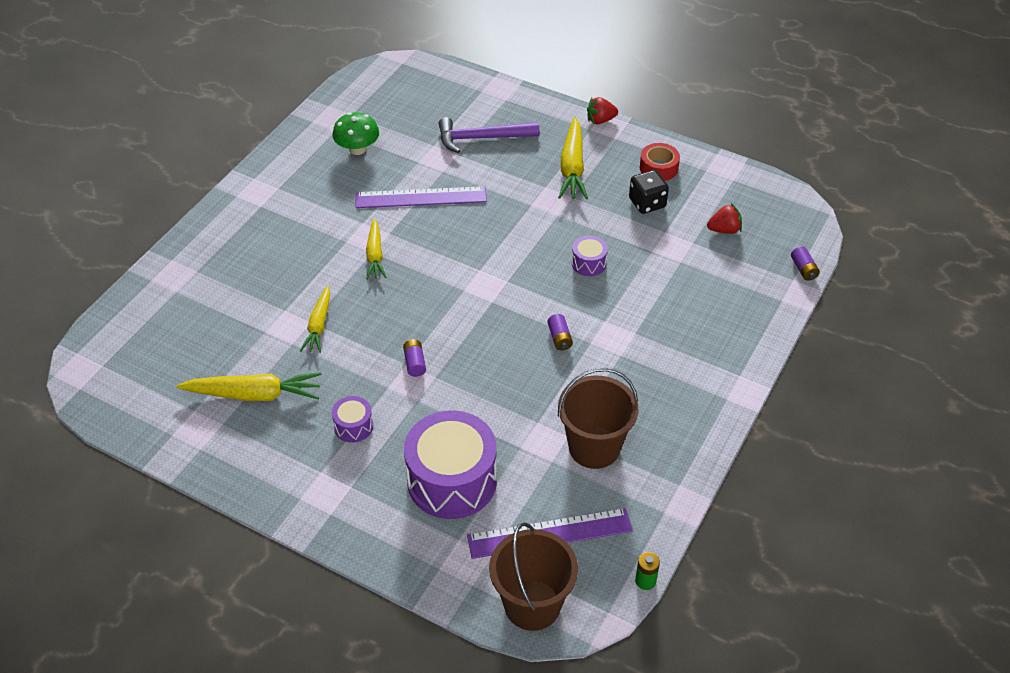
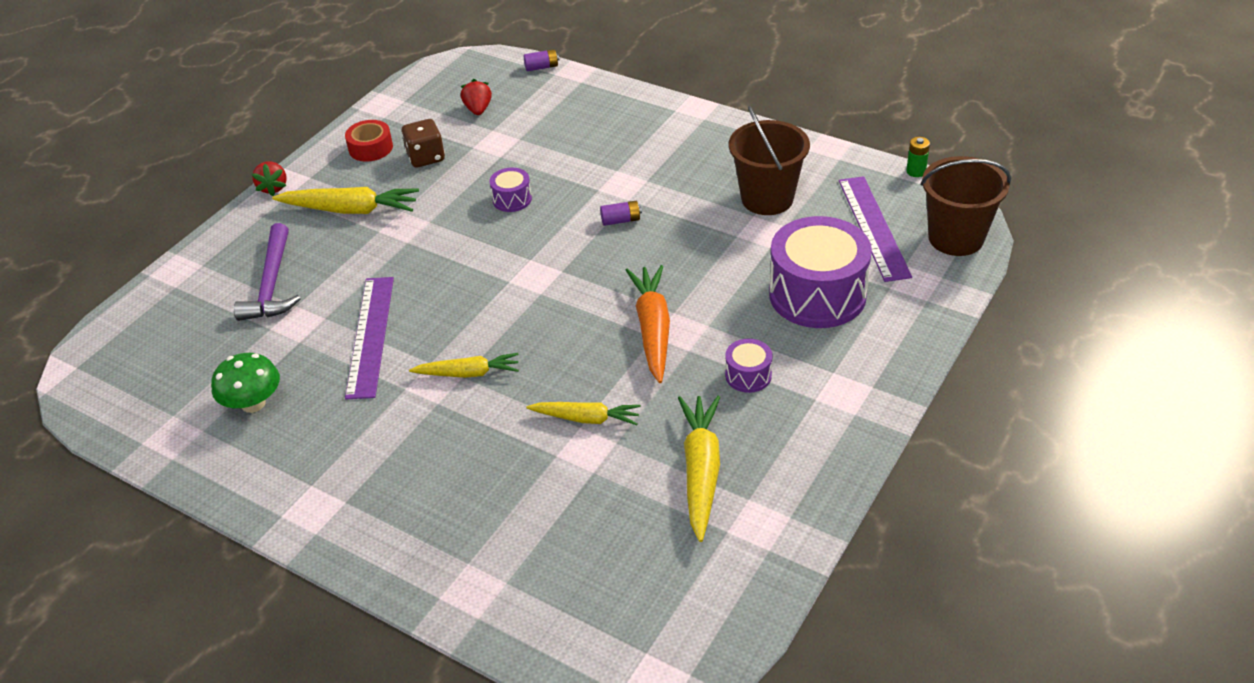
camera: 85 degrees left, 5 degrees down
(414, 363) = (653, 329): purple battery -> orange carrot
(647, 203) = (426, 157): black dice -> brown dice

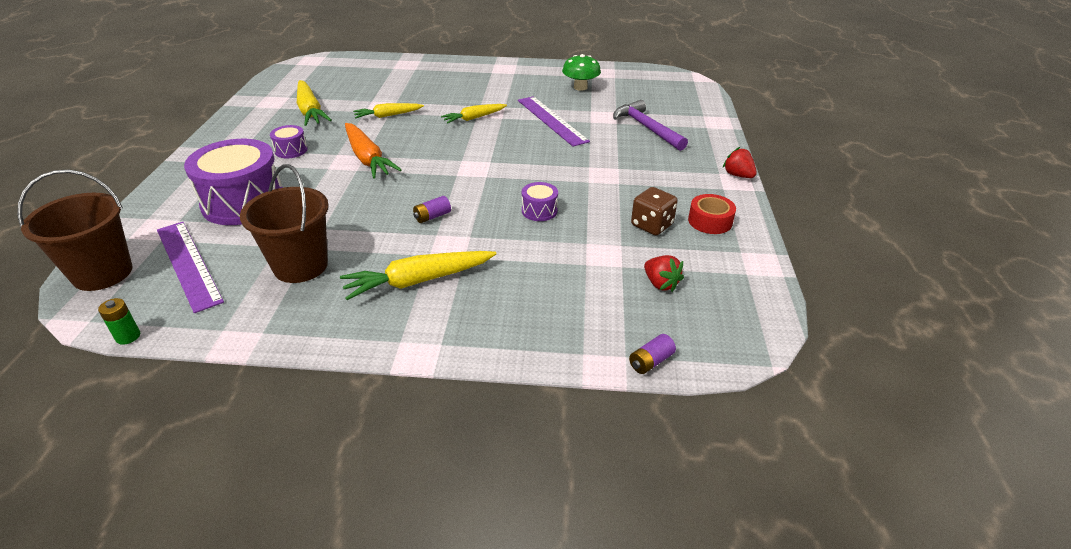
camera: 150 degrees right, 5 degrees down
(350, 210) = (658, 175): yellow carrot -> yellow carrot (418, 281)

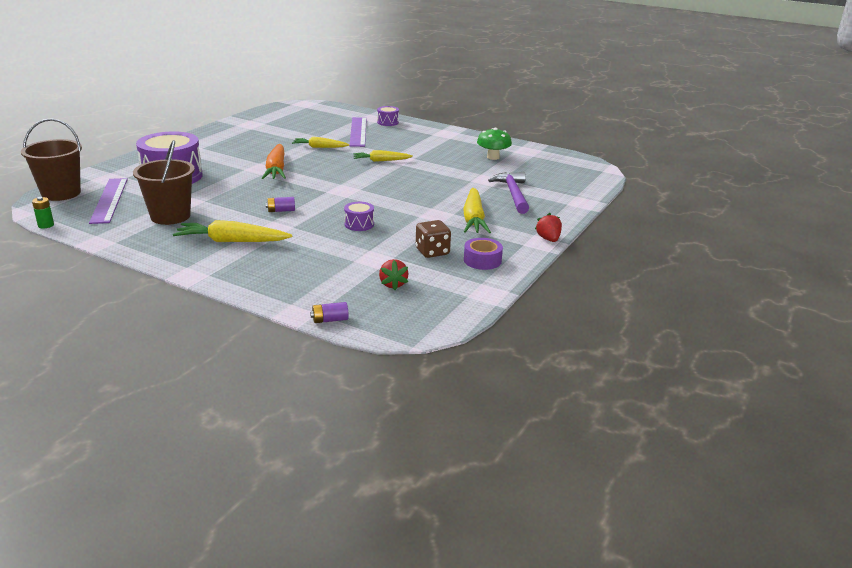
camera: 25 degrees right, 10 degrees down
(291, 150) = (231, 154): purple drum -> purple drum (388, 122)
(310, 111) = (269, 134): yellow carrot -> yellow carrot (473, 219)
(551, 120) = (440, 174): purple ruler -> purple ruler (358, 131)
(710, 221) = (482, 260): red tape -> purple tape

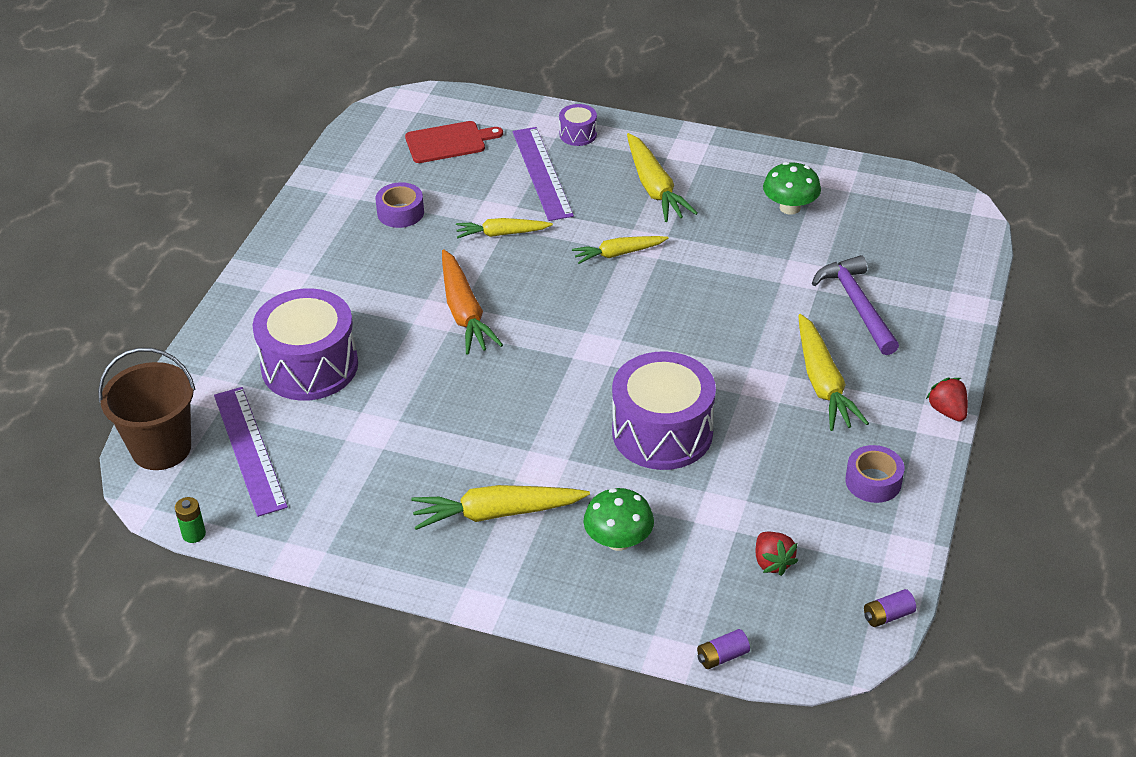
camera: 10 degrees left, 15 degrees up
(170, 216) = (370, 471): brown bucket -> none
(269, 135) = (400, 212): none -> purple tape
(281, 210) = (529, 422): purple battery -> purple battery (887, 616)
(299, 262) = (618, 541): none -> green mushroom
(315, 117) = (449, 142): none -> red cutting board
(359, 224) = (662, 432): purple drum -> purple drum, size x2.22
(418, 142) = (654, 187): none -> yellow carrot
(432, 252) = (796, 476): brown dice -> none

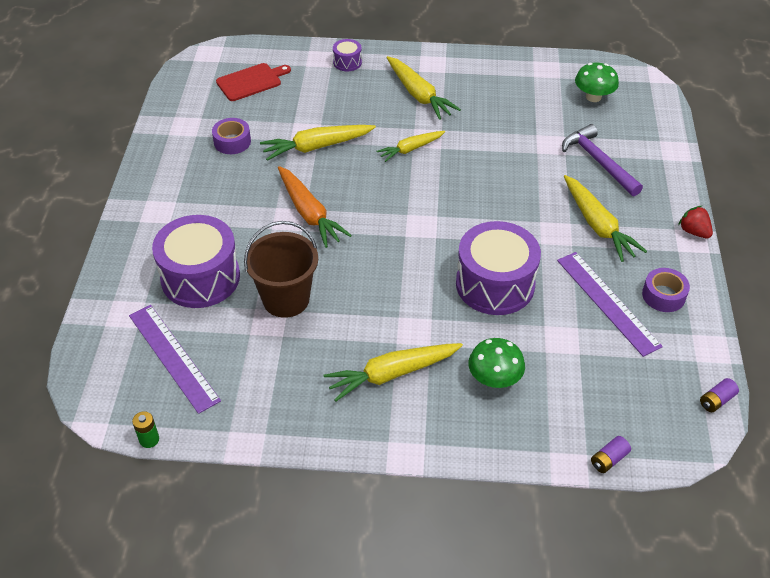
camera: 15 degrees left, 5 degrees up
(161, 448) = (98, 369): brown bucket -> brown bucket (286, 299)
(502, 234) = (316, 147): yellow carrot -> yellow carrot, size x1.55
(542, 173) = (331, 95): purple ruler -> purple ruler (607, 302)
(772, 562) = (616, 374): red strawberry -> none
(790, 208) = (522, 96): green mushroom -> green mushroom (593, 97)

